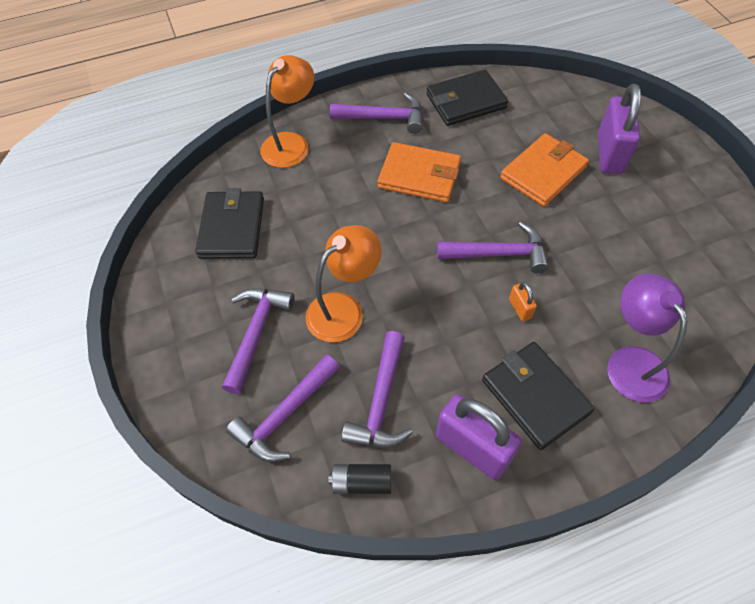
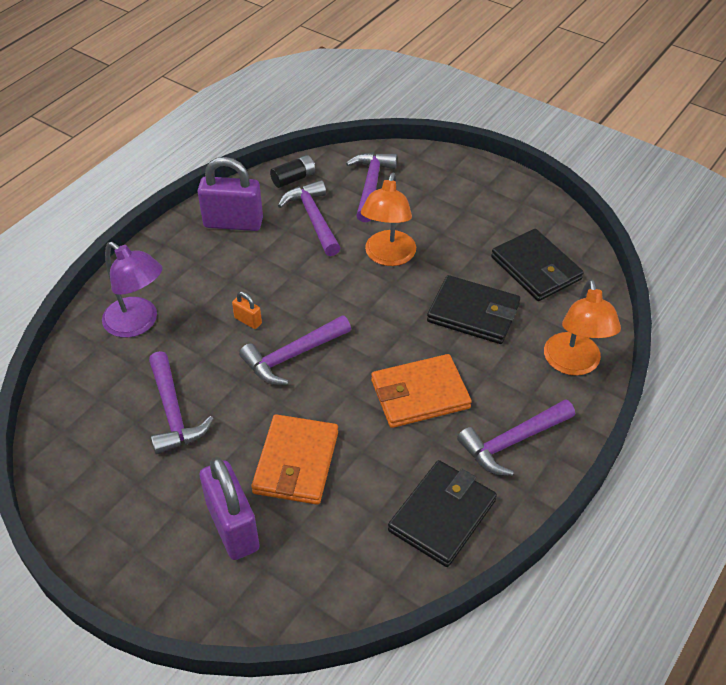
camera: 145 degrees right, 10 degrees down
(256, 333) = (436, 215): purple hammer -> purple hammer (173, 413)
(535, 396) = (204, 269): black wallet -> black wallet (473, 313)

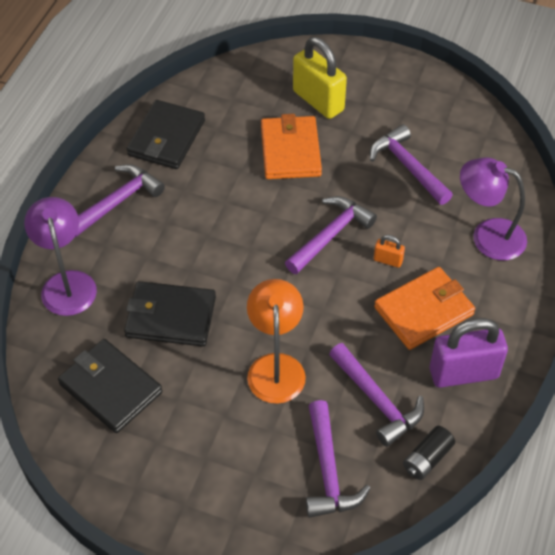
camera: 165 degrees right, 5 degrees up
(233, 527) = (318, 101): purple padlock -> yellow padlock
(419, 394) = (205, 225): orange wallet -> orange wallet (424, 311)
(573, 364) = (67, 283): orange lamp -> purple lamp

